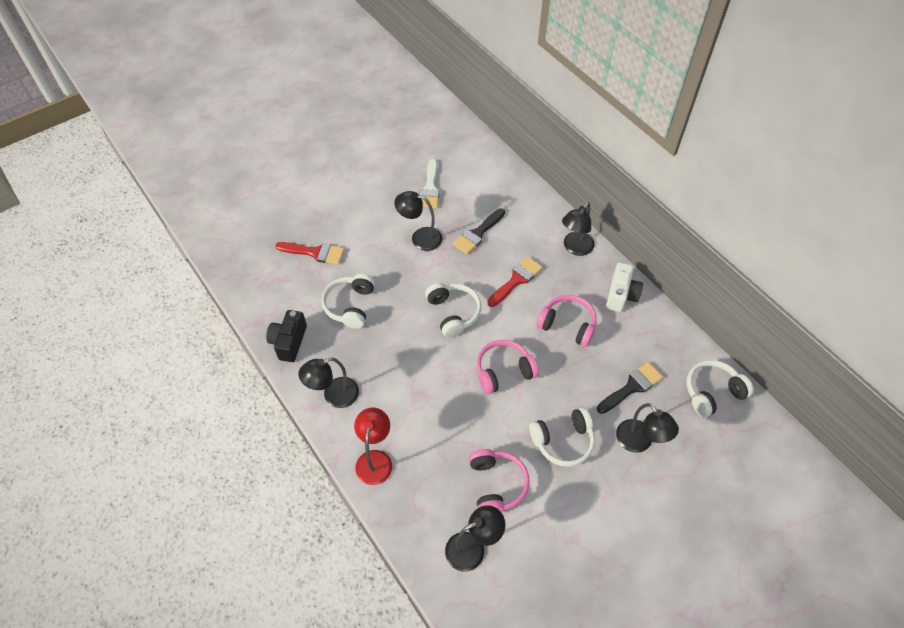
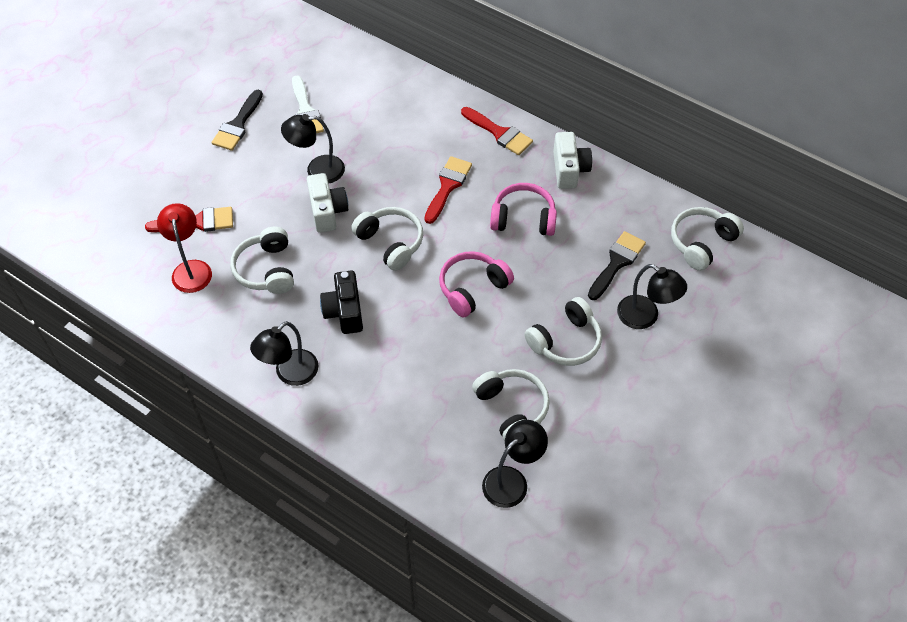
camera: 20 degrees left, 0 degrees up
(289, 342) = (210, 331): black camera -> black camera (344, 311)
(375, 459) = (366, 426): red lamp -> red lamp (191, 269)
(415, 273) = (327, 211): none -> white camera
(477, 234) = (383, 147): black brush -> black brush (238, 125)
(496, 485) = (511, 408): pink headphones -> white headphones
(575, 248) = (499, 133): black lamp -> red brush

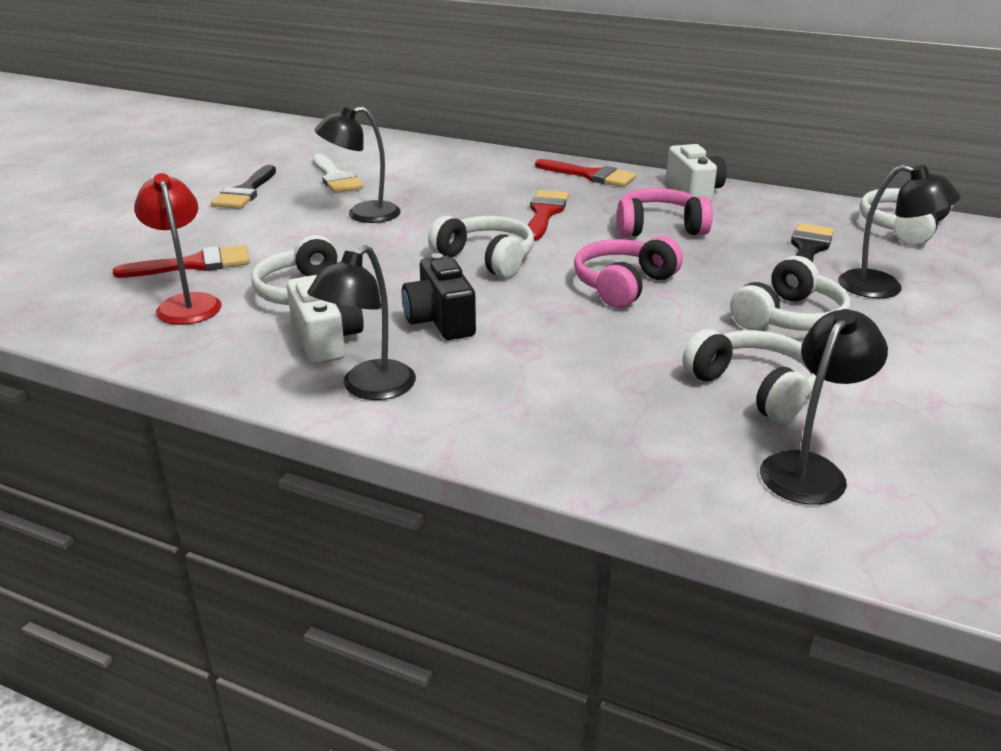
camera: 10 degrees left, 25 degrees down
(327, 211) = (386, 242): white camera -> white camera (326, 340)

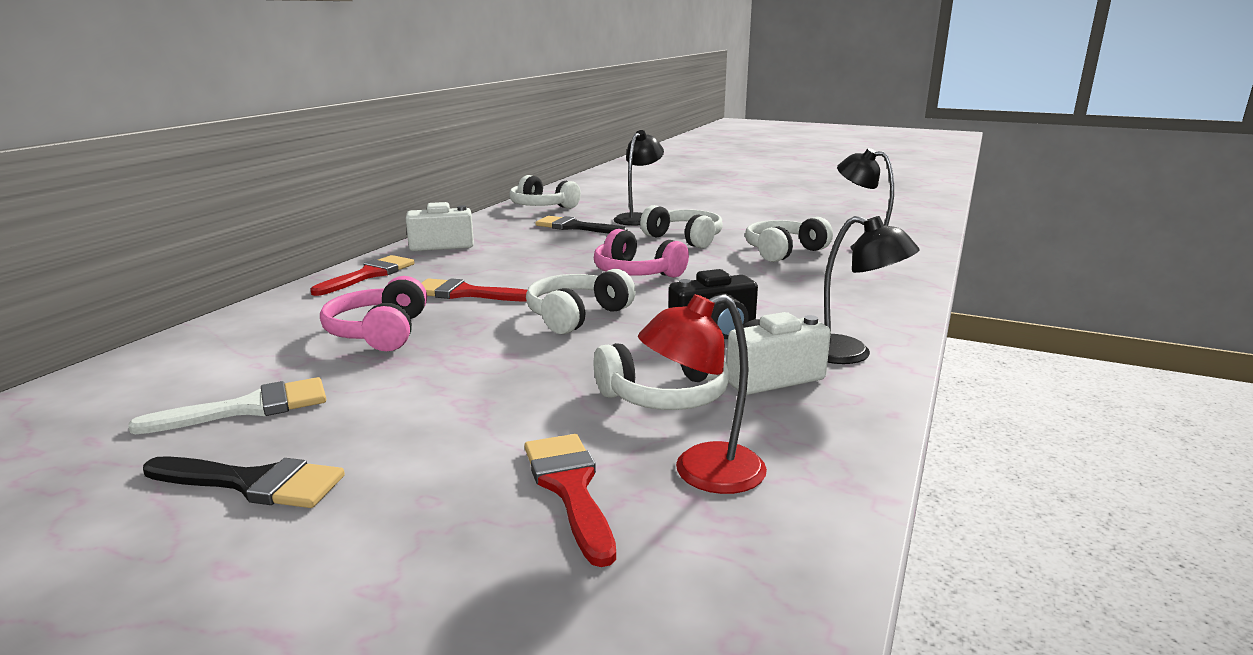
camera: 90 degrees left, 10 degrees down
(362, 214) = (422, 379): black lamp -> none
(659, 228) = (520, 259): pink headphones -> pink headphones (380, 332)

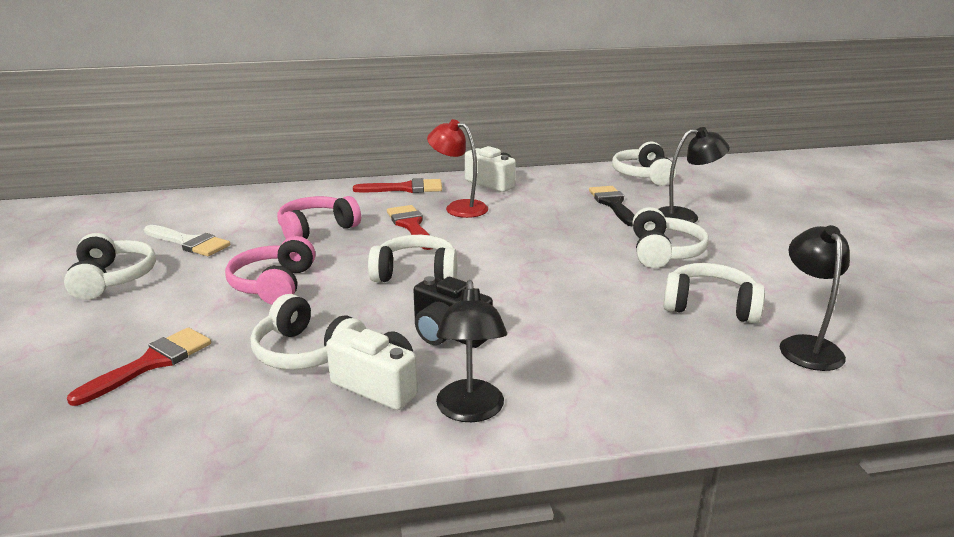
camera: 55 degrees right, 5 degrees up
(254, 483) = (112, 279): black brush -> white headphones
(636, 273) = (539, 263): pink headphones -> pink headphones (274, 285)
(702, 473) = (196, 402): red lamp -> red lamp (459, 207)

